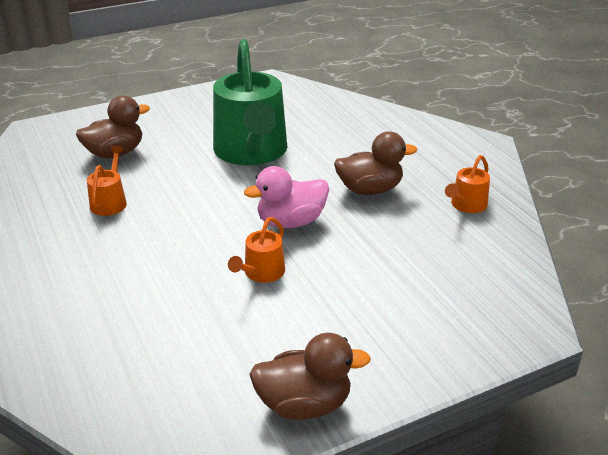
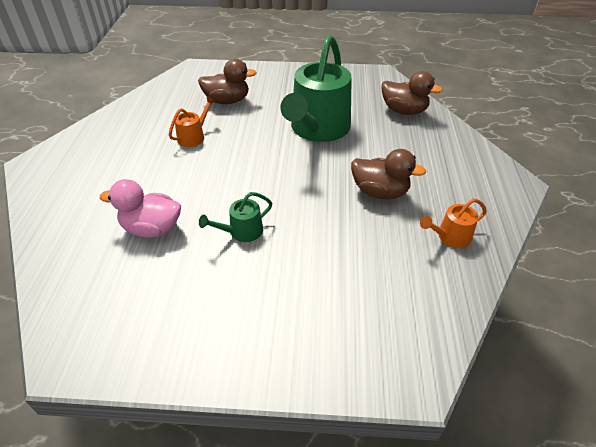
camera: 30 degrees right, 10 degrees up
(261, 273) = (242, 232): orange watering can -> green watering can
(291, 222) = (297, 197): pink duck -> pink duck (152, 228)
(304, 404) = (179, 356): brown duck -> brown duck (404, 111)

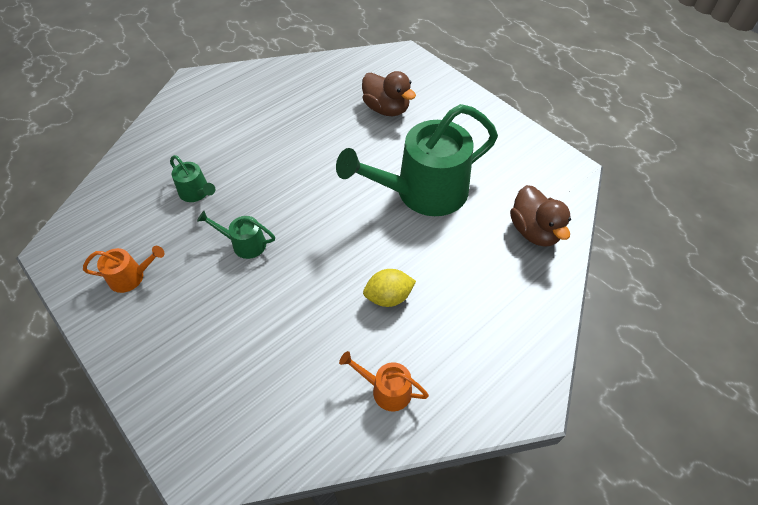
camera: 45 degrees right, 10 degrees up
(152, 228) = (196, 193): pink duck -> green watering can
(193, 137) = (317, 129): orange watering can -> orange watering can (131, 277)
(380, 192) = (388, 297): brown duck -> yellow lemon

